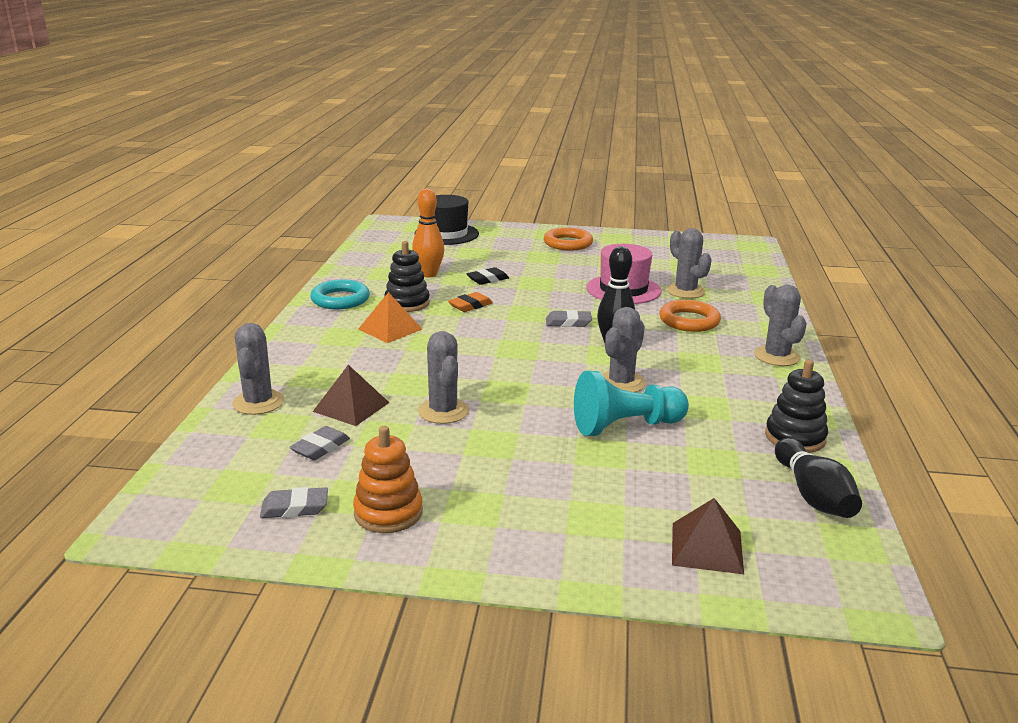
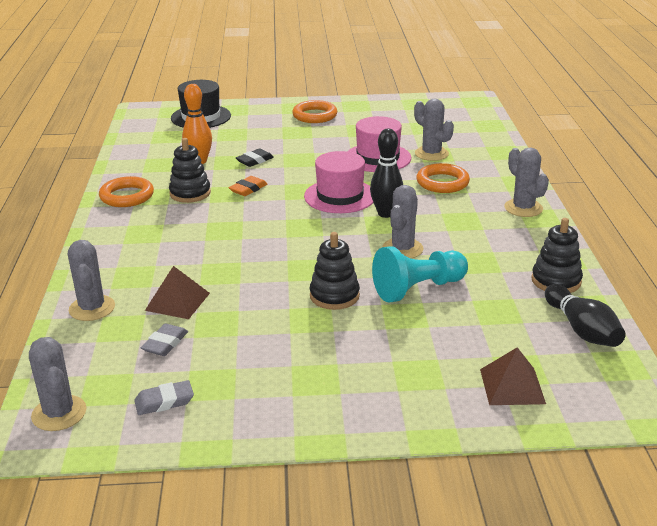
camera: 10 degrees left, 5 degrees up
(340, 299) = (127, 196): turquoise ring -> orange ring
(388, 513) = (246, 394): orange stacking toy -> none
(390, 329) = (184, 221): orange pyramid -> none
(443, 411) = (260, 295): grey cactus -> grey cactus (59, 413)
(526, 422) = (334, 296): none -> black stacking toy
(568, 322) = (340, 196): grey eraser -> pink hat

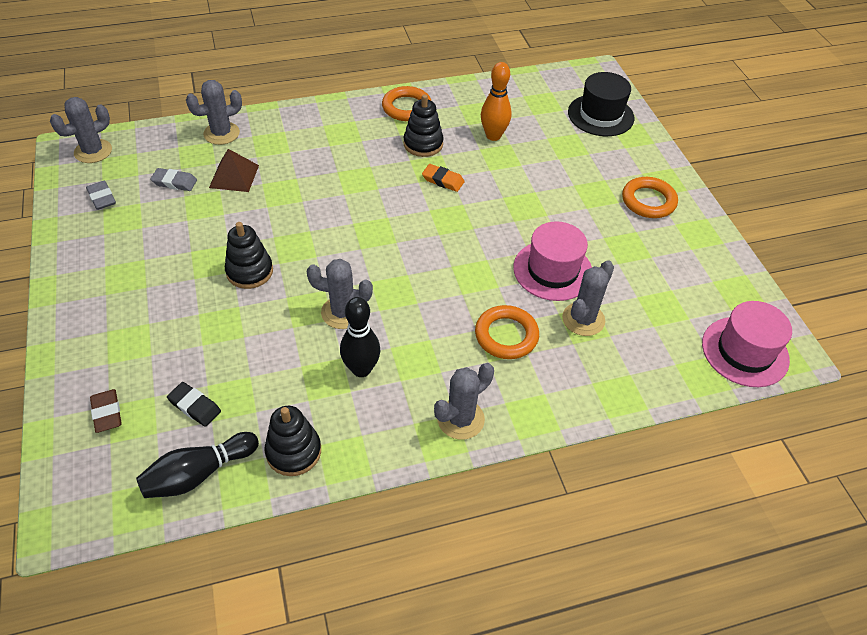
camera: 75 degrees right, 20 degrees up
(254, 160) = (509, 173): black eraser -> black eraser (195, 406)
(340, 196) = (446, 250): pink hat -> pink hat (745, 351)
(386, 213) = (416, 291): black bowling pin -> black bowling pin (361, 369)
(418, 289) = (267, 331): turquoise pawn -> none
(512, 386) = (107, 413): brown pyramid -> brown eraser

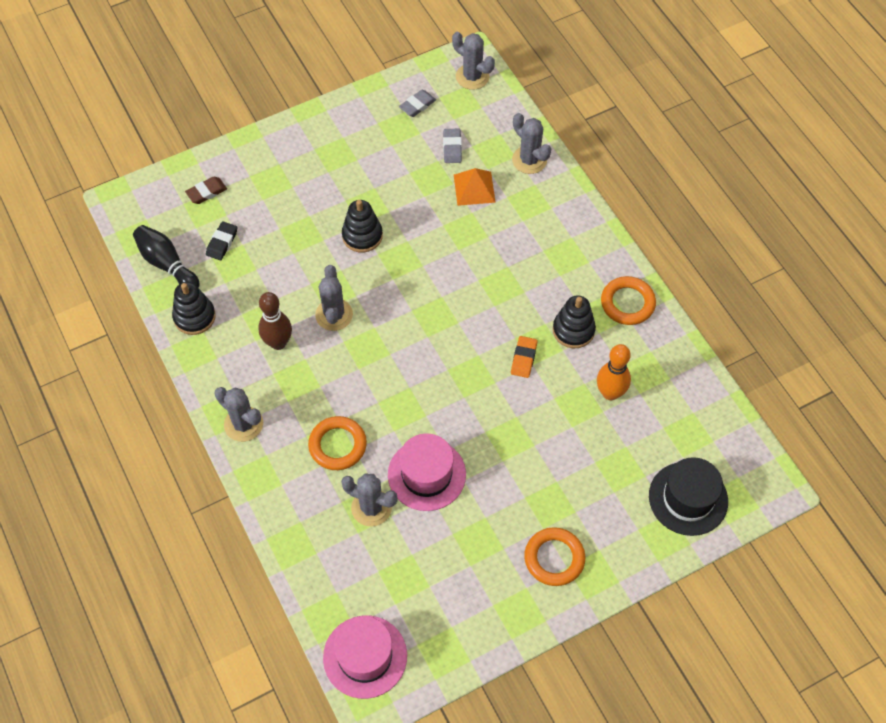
camera: 80 degrees right, 10 degrees up
(234, 176) = (474, 188): brown pyramid -> orange pyramid
(361, 369) = (278, 343): black bowling pin -> brown bowling pin

